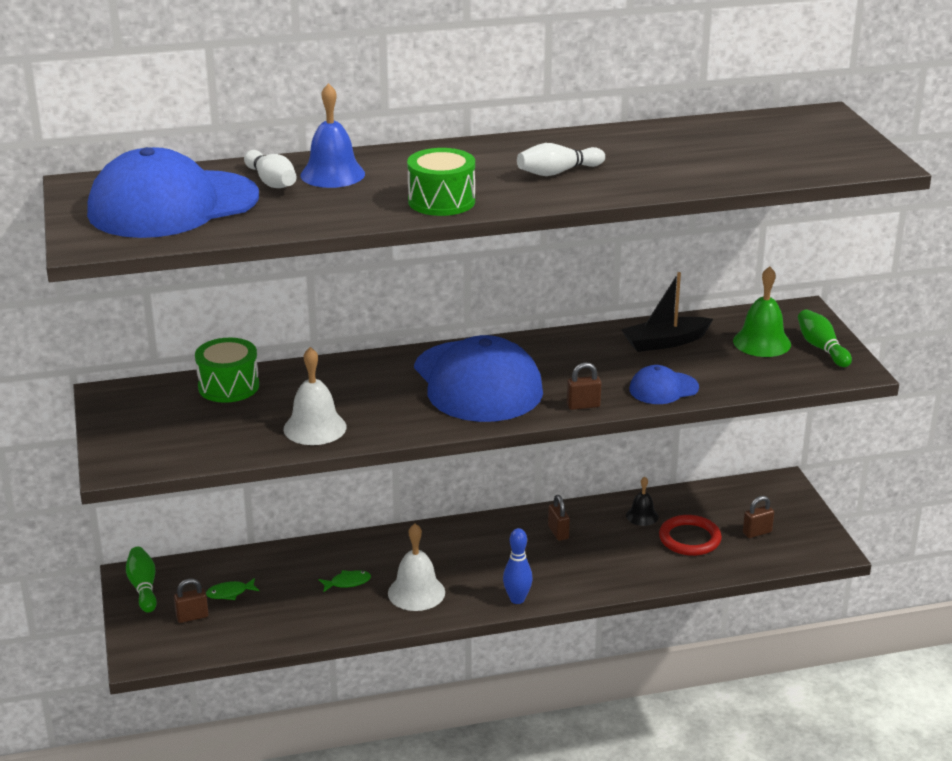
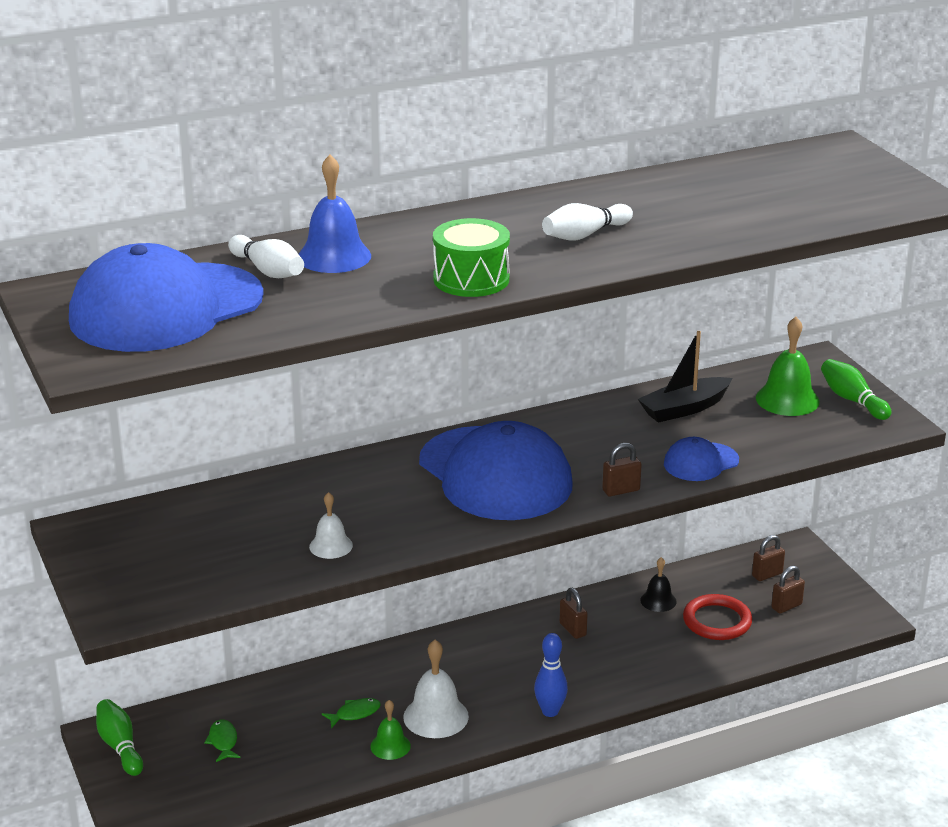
camera: 10 degrees left, 0 degrees up
(192, 617) = (188, 775): brown padlock -> brown padlock (767, 575)
(228, 386) = (214, 506): green drum -> none
(230, 593) = (223, 741): green fish -> green fish turned 105 degrees clockwise
(315, 428) = (331, 546): white bell -> white bell, size x0.60
(370, 612) = (390, 746): none -> green bell

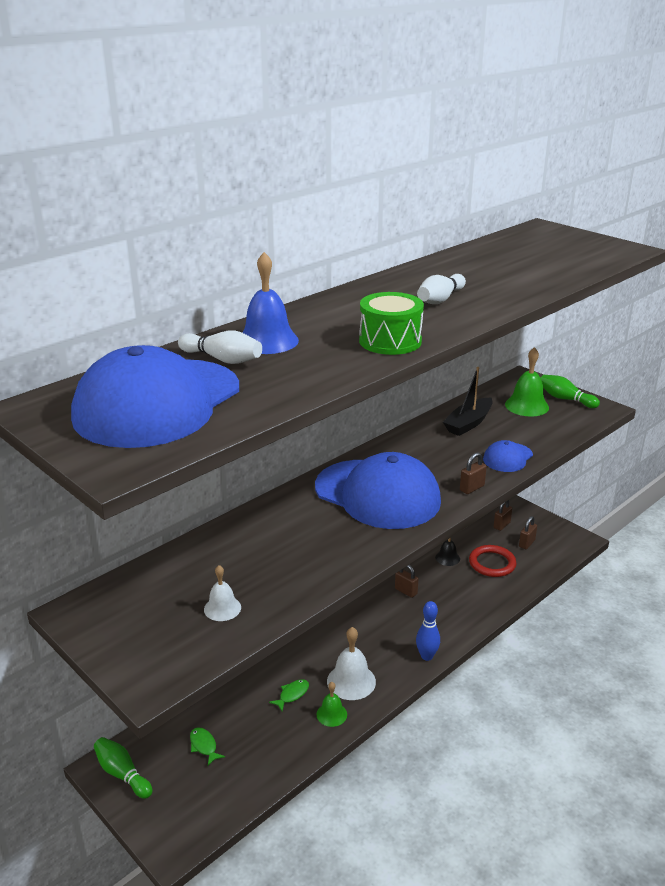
camera: 20 degrees left, 0 degrees up
(331, 546) = (294, 577): white bell -> white bell (222, 608)

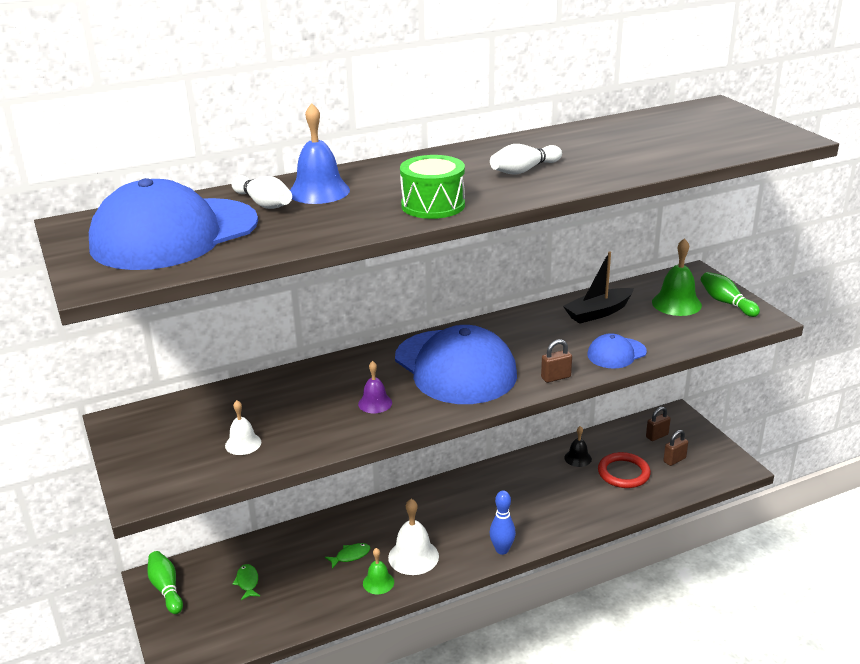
camera: 20 degrees right, 0 degrees up
(326, 542) = (375, 403): none -> purple bell
(406, 591) = (515, 482): brown padlock -> none

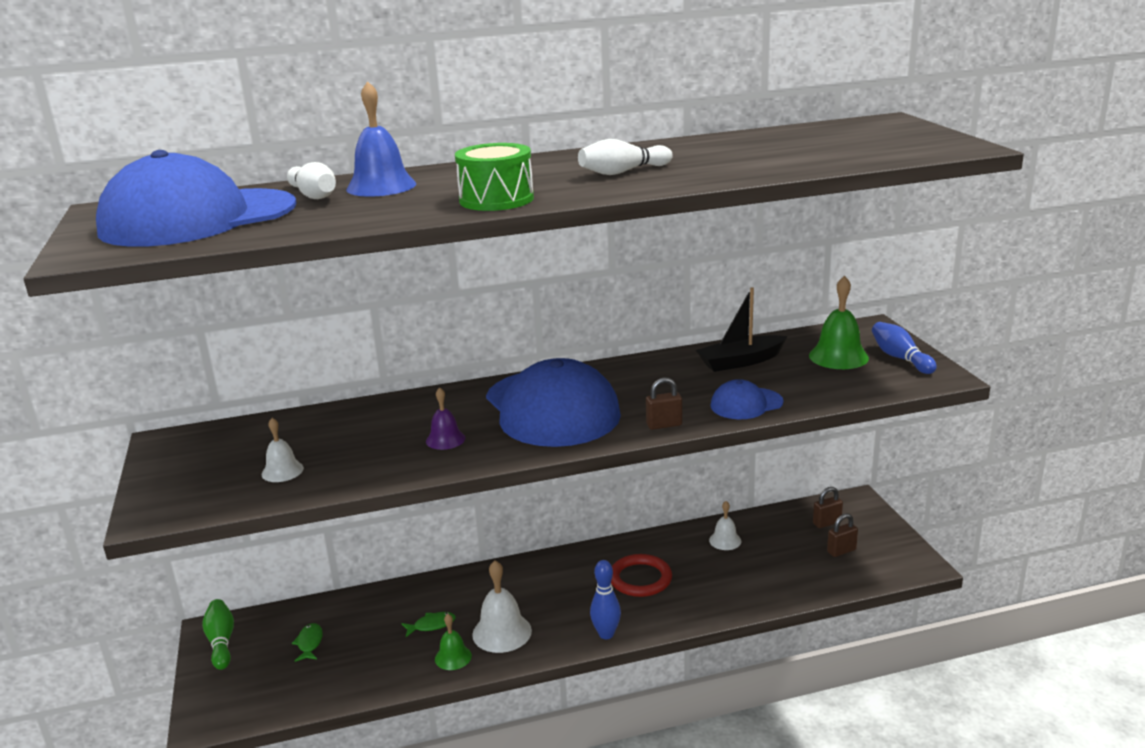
camera: 10 degrees right, 5 degrees down
(578, 458) = (725, 540): black bell -> white bell
(623, 473) = (775, 561): red ring -> red ring (640, 579)
(726, 302) = (900, 358): green bowling pin -> blue bowling pin

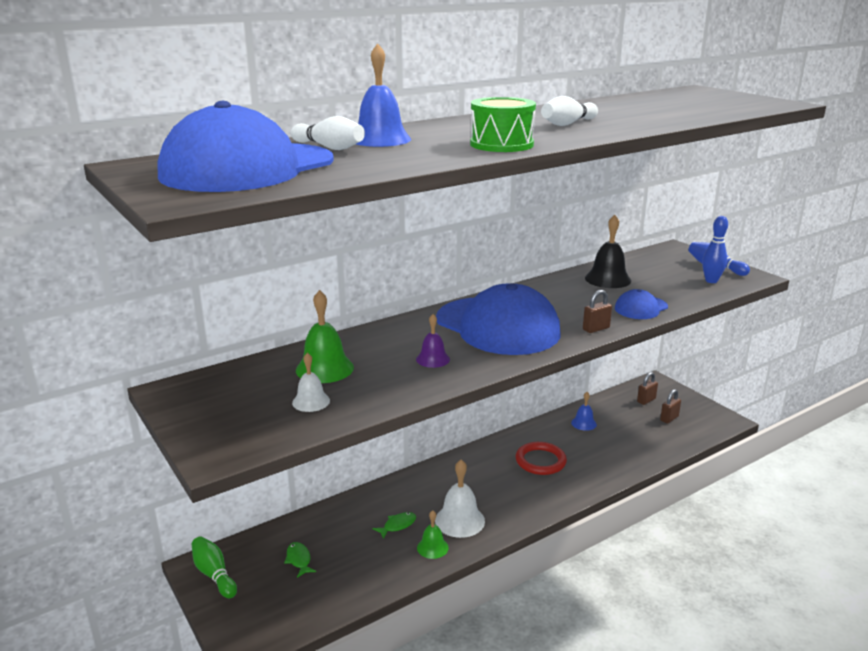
camera: 20 degrees left, 0 degrees up
(606, 634) = (542, 507): blue bowling pin -> blue bowling pin (711, 281)
(725, 540) = (584, 423): white bell -> blue bell
(740, 362) = (608, 279): black boat -> black bell
(838, 356) = (672, 269): green bell -> green bell (324, 368)

